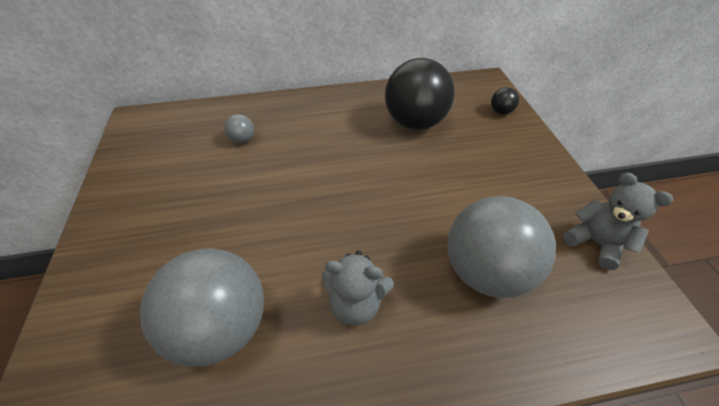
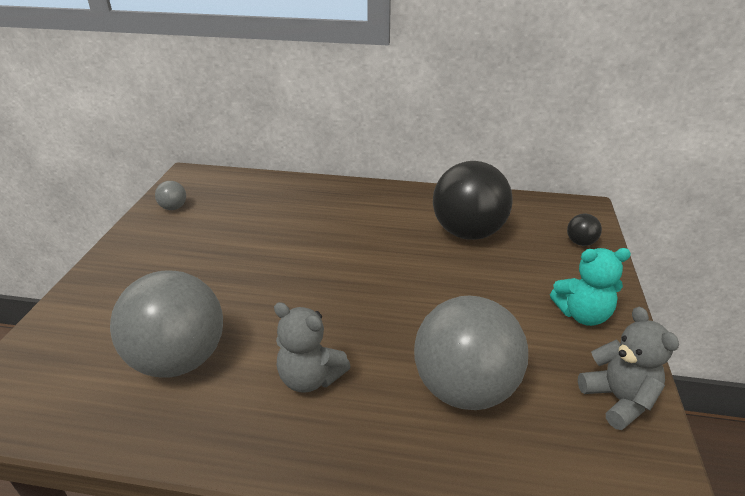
camera: 20 degrees right, 15 degrees down
(243, 139) = (277, 212): grey ball -> grey ball (173, 208)
(534, 175) = (582, 315): none -> turquoise teddy bear

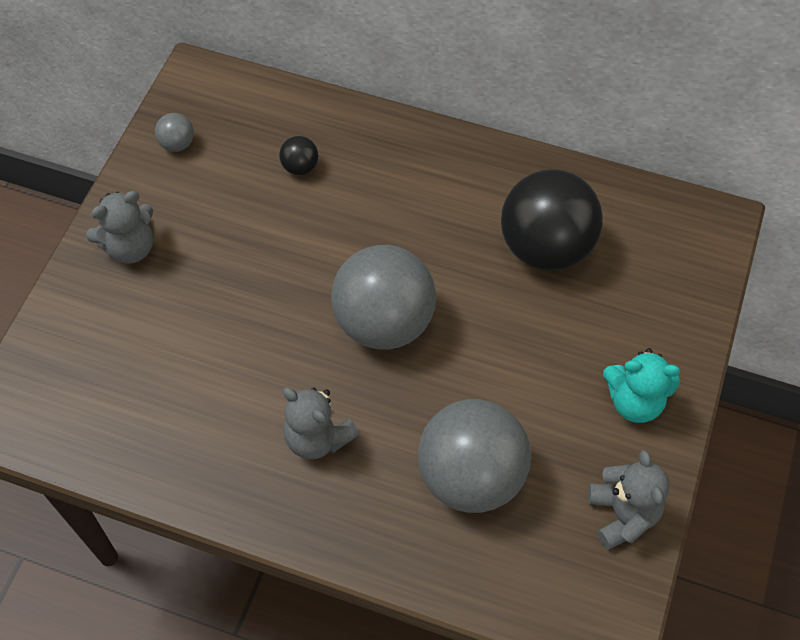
camera: 10 degrees right, 25 degrees up
(131, 267) = (130, 247): none -> grey teddy bear
(179, 360) = (187, 393): grey ball -> grey ball (384, 322)
(580, 243) = (683, 287): black ball -> black ball (300, 167)

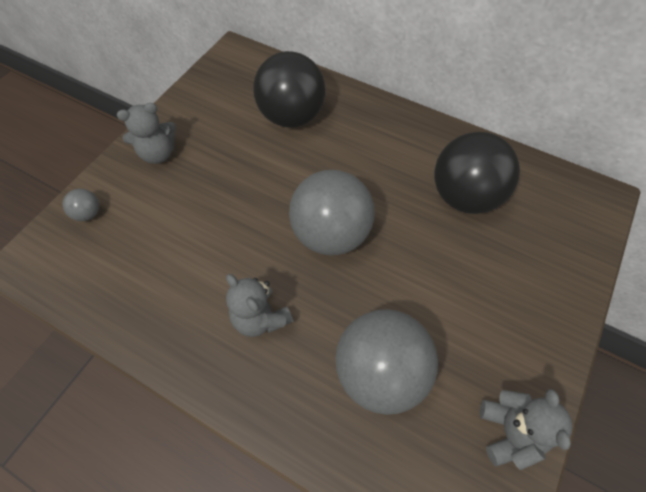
camera: 10 degrees right, 0 degrees up
(177, 144) = (210, 91): grey ball -> grey ball (88, 213)
(300, 167) = (291, 116): black ball -> black ball, size x2.43
(634, 401) = (527, 330): turquoise teddy bear -> none

